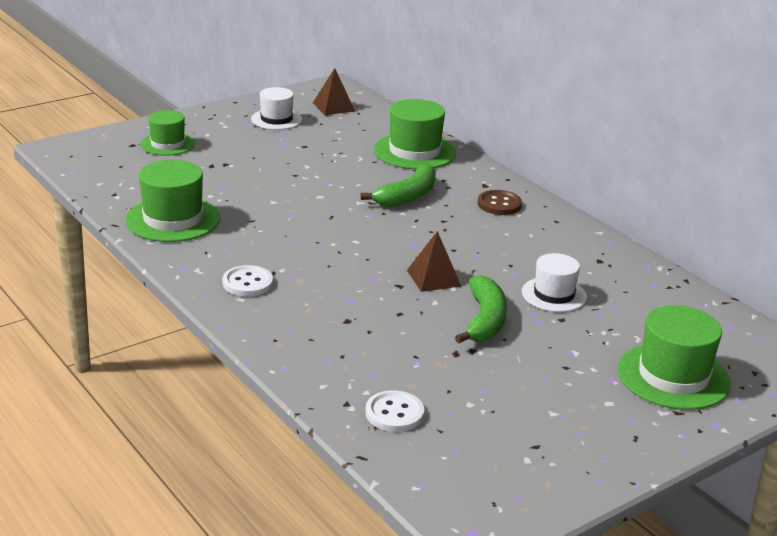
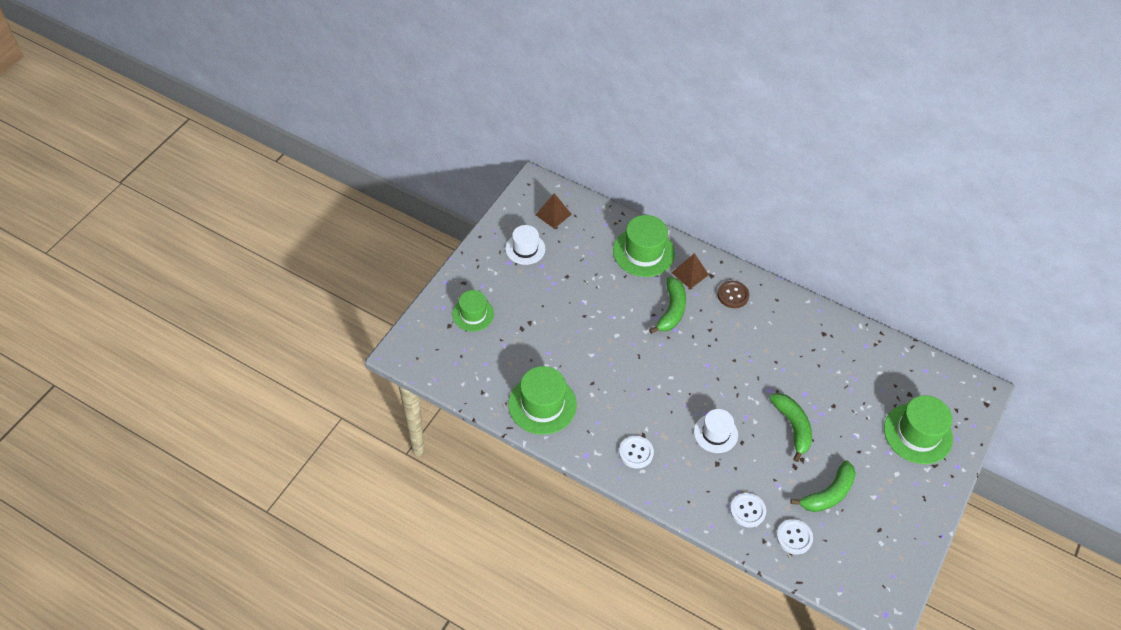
camera: 25 degrees left, 25 degrees up
(349, 370) = (747, 511): none -> white button
(433, 278) = (740, 396): brown pyramid -> brown pyramid (690, 273)
(484, 390) = (828, 494): none -> green banana
(554, 294) = (817, 382): white hat -> white hat (715, 433)

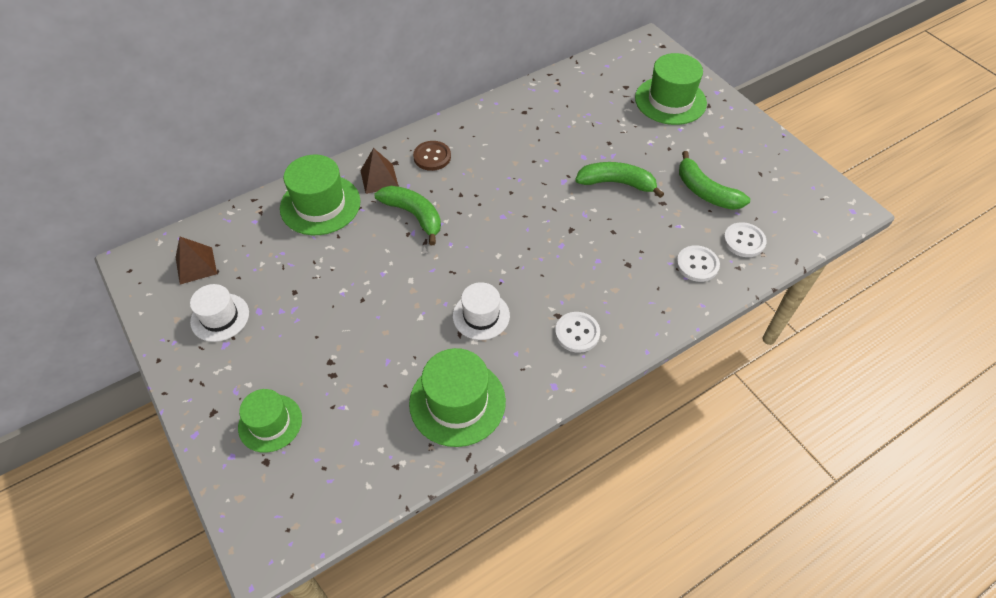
camera: 60 degrees left, 0 degrees up
(715, 433) = (591, 248): white hat -> white hat (481, 315)
(828, 494) = (705, 192): green banana -> green banana turned 150 degrees clockwise

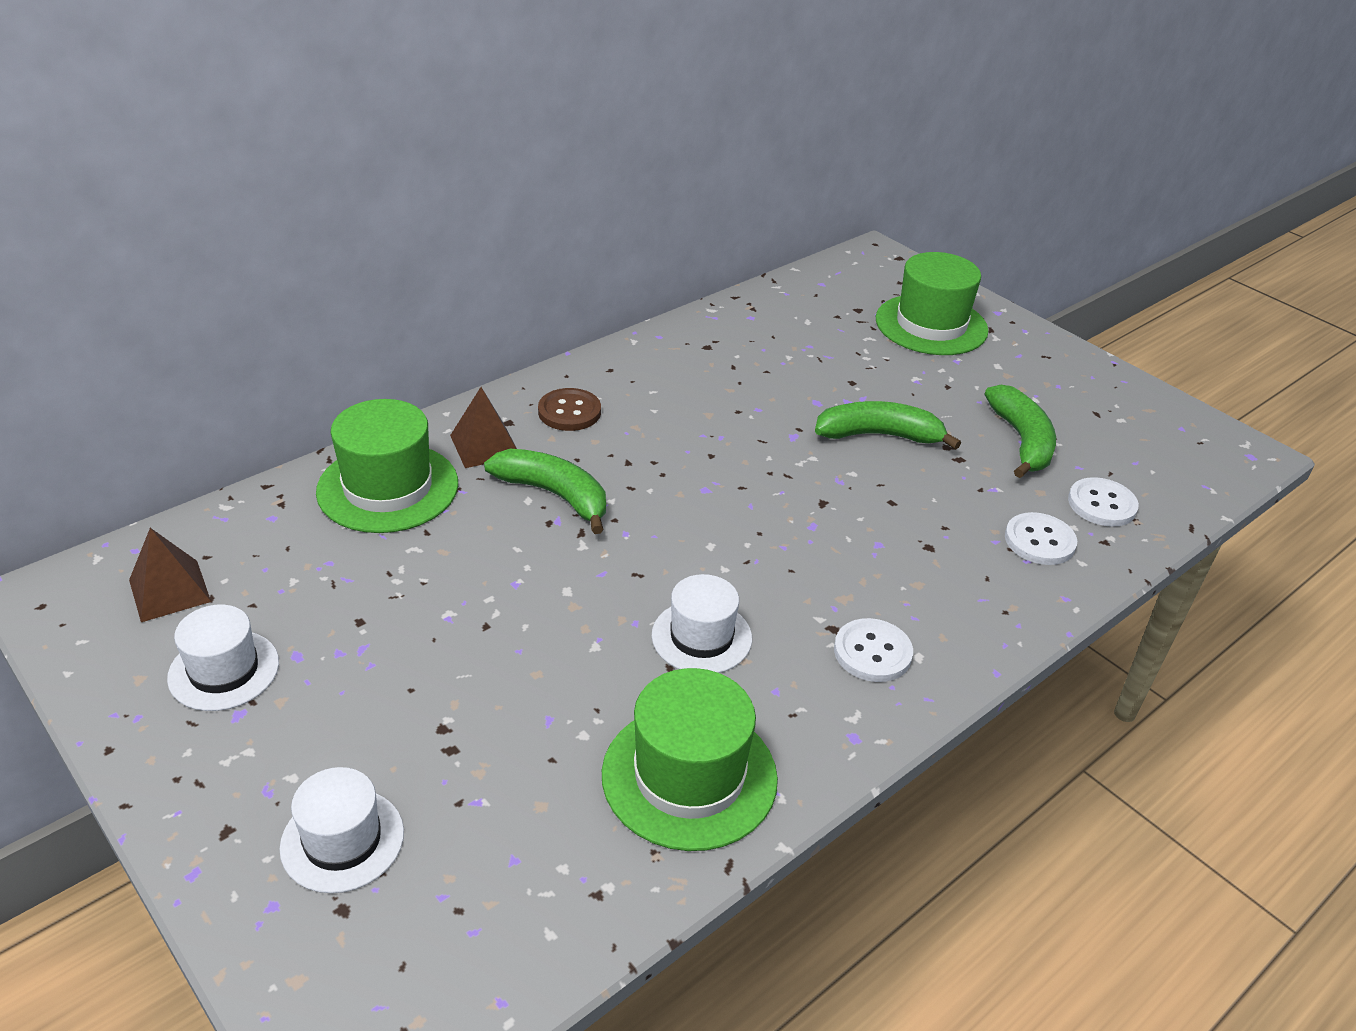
camera: 10 degrees left, 15 degrees down
(270, 423) = (342, 840): green hat -> white hat
(705, 192) = (1021, 441): green banana -> green banana turned 135 degrees counterclockwise

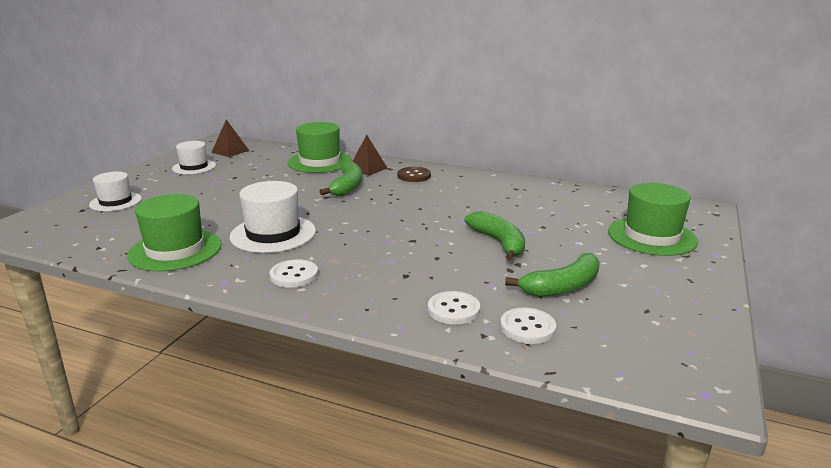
camera: 65 degrees right, 15 degrees down
(701, 637) = (273, 234): white hat -> white hat, size x1.56

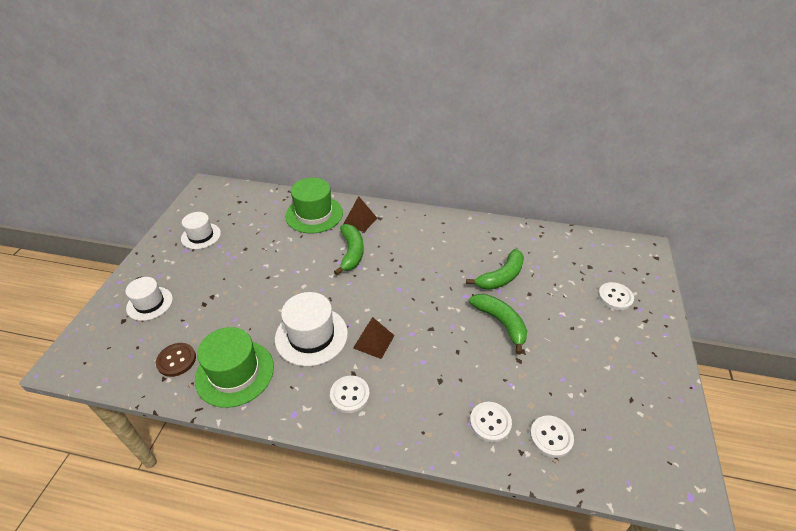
camera: 10 degrees left, 20 degrees up
(230, 151) = (225, 205): brown pyramid -> brown pyramid (373, 341)
(414, 176) = (403, 228): brown button -> brown button (176, 360)
(562, 286) = (564, 378): green banana -> green banana (501, 277)
(651, 236) = (615, 297): green hat -> white button

